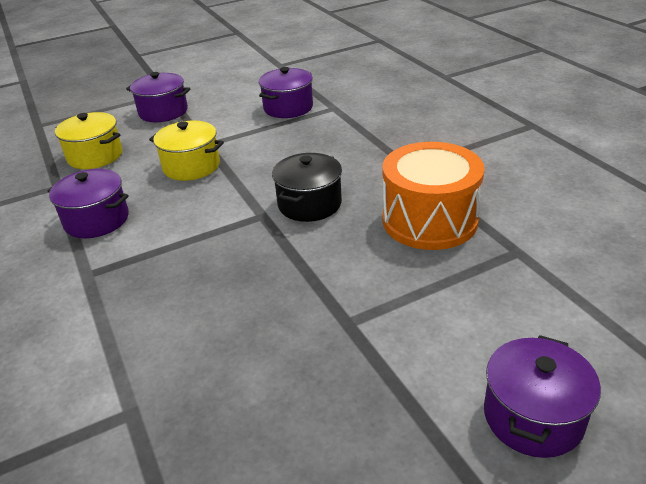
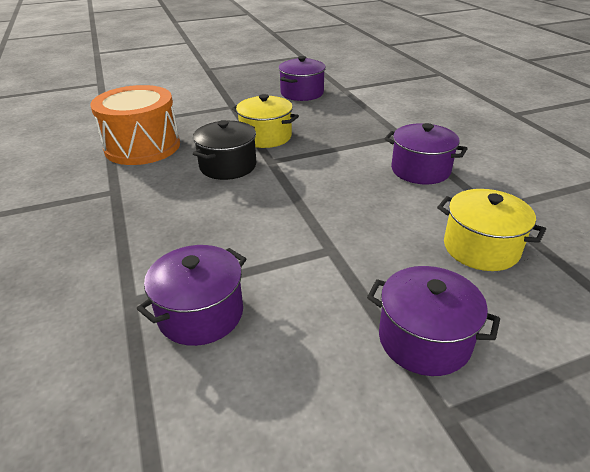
camera: 175 degrees left, 0 degrees up
(191, 166) = (344, 217): yellow pot -> yellow pot (266, 137)
(533, 417) = (172, 80): purple pot -> purple pot (302, 93)

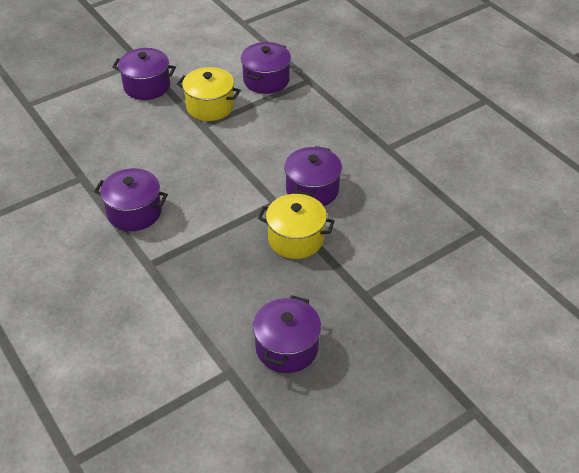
camera: 165 degrees right, 10 degrees up
(142, 147) = (412, 203): orange drum -> none
(228, 166) = (312, 190): black pot -> purple pot
(481, 248) = (102, 142): yellow pot -> yellow pot (210, 106)

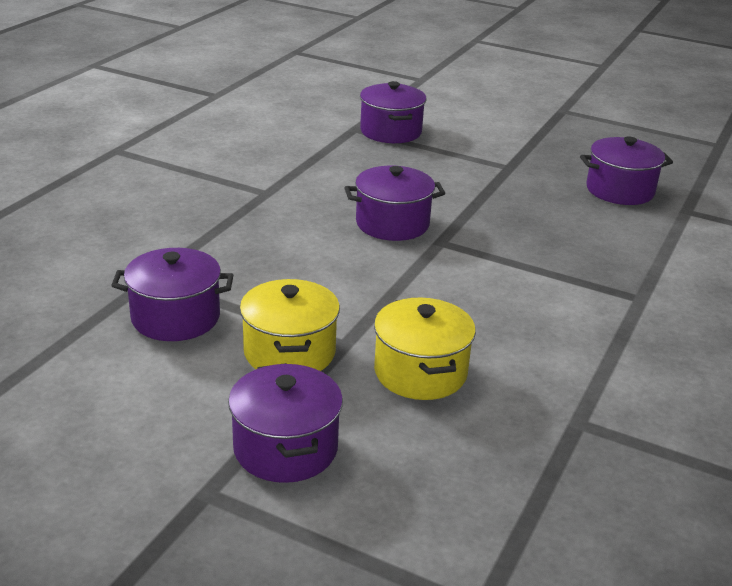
camera: 120 degrees left, 15 degrees down
(134, 212) = (580, 341): purple pot -> purple pot (391, 132)
(296, 239) = (482, 216): yellow pot -> yellow pot (420, 372)

